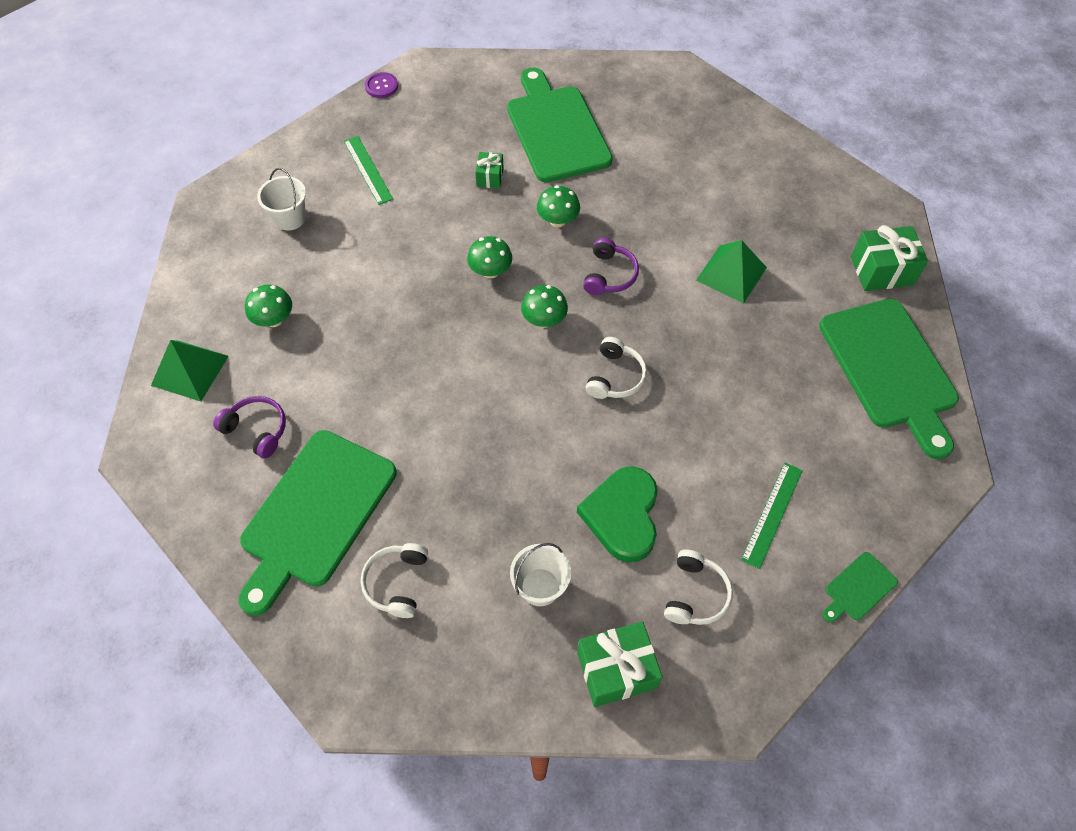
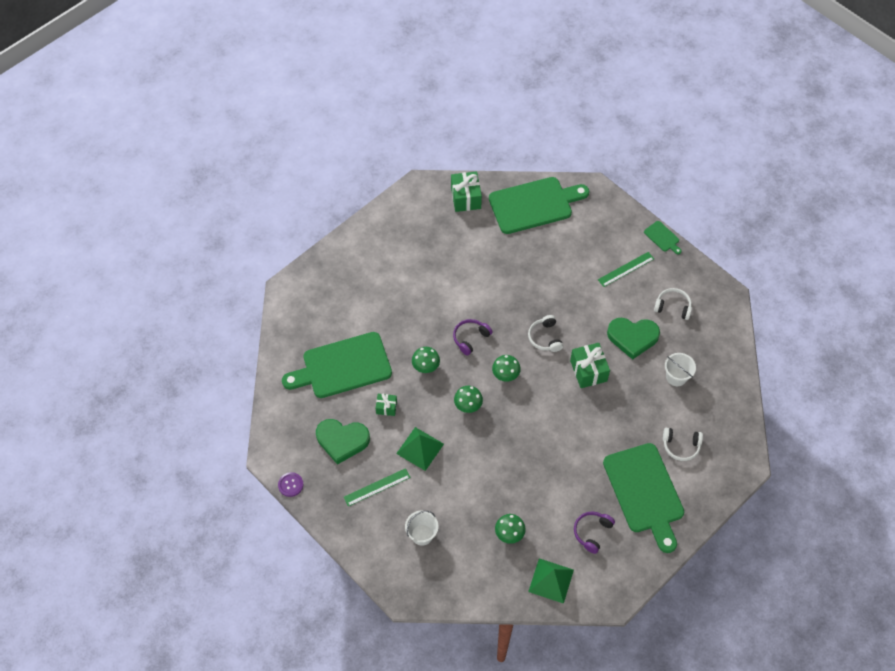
camera: 90 degrees left, 0 degrees up
(315, 514) = (644, 492): green cutting board -> green cutting board turned 45 degrees clockwise
(441, 133) = (342, 440): none -> green heart
(609, 275) = (470, 338): purple headphones -> purple headphones turned 60 degrees counterclockwise
(615, 377) = (545, 337): white headphones -> white headphones turned 120 degrees counterclockwise
(616, 670) = (715, 343): green gift -> green gift (588, 371)
(731, 274) = (468, 273): green pyramid -> green pyramid (420, 448)
(772, 514) = (626, 269): green ruler -> green ruler turned 60 degrees counterclockwise

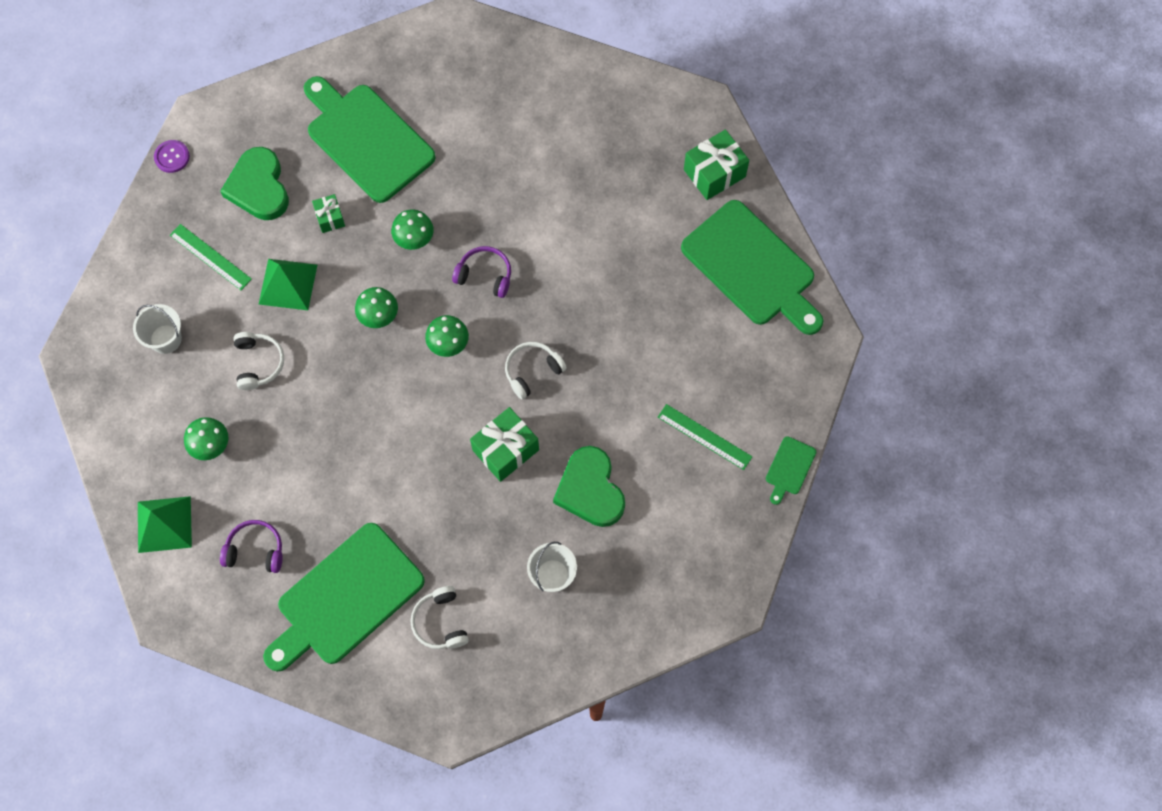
camera: 65 degrees right, 10 degrees up
(673, 307) = (671, 527): white headphones -> white headphones (258, 363)

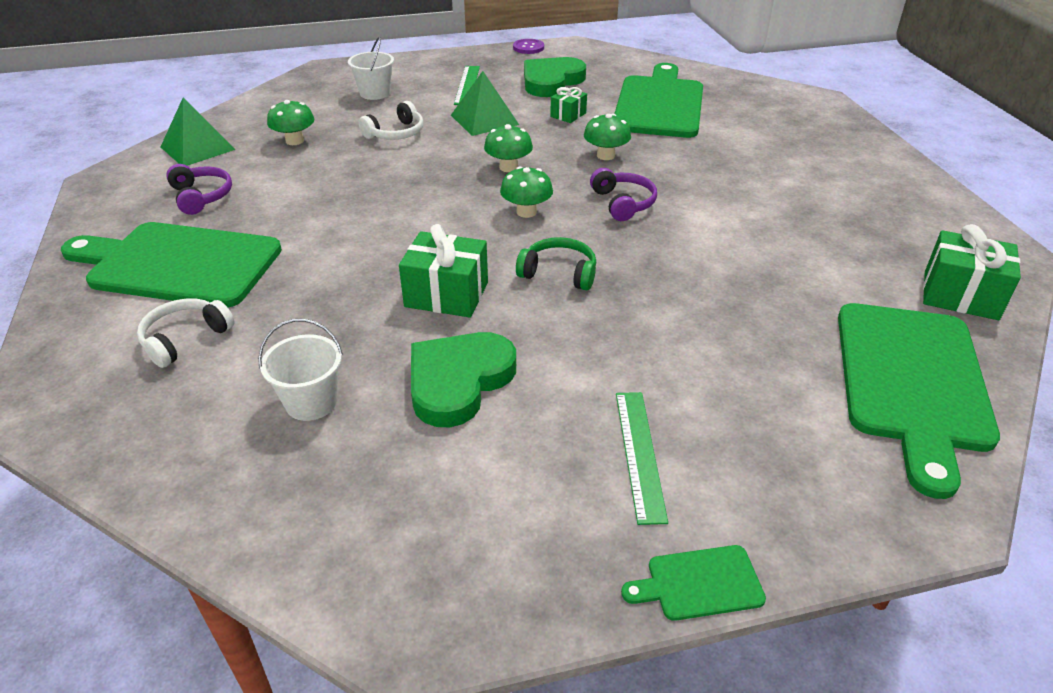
camera: 55 degrees right, 30 degrees down
(532, 371) = (559, 273): white headphones -> green headphones

